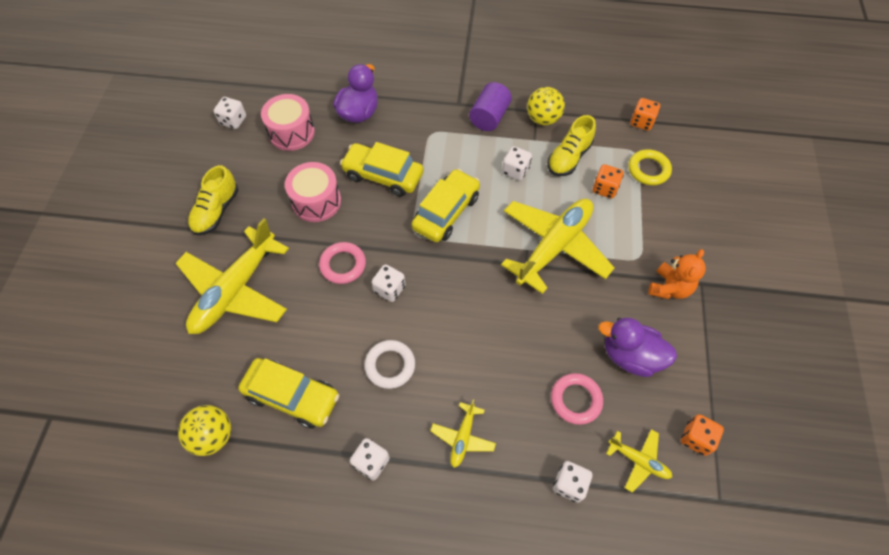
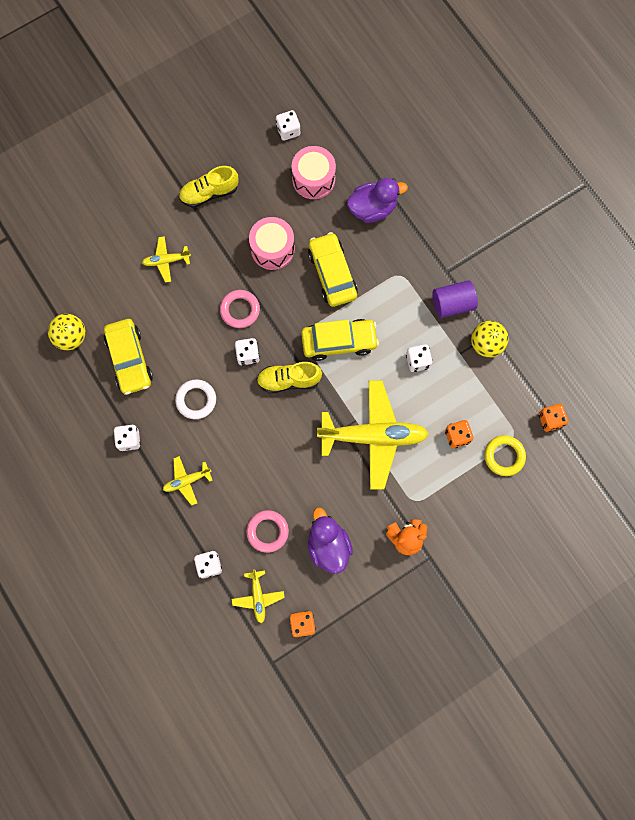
camera: 50 degrees right, 15 degrees up
(235, 290) = (166, 261): yellow plane -> yellow plane, size x0.46
(569, 157) = (464, 390): yellow shoe -> yellow shoe (289, 380)

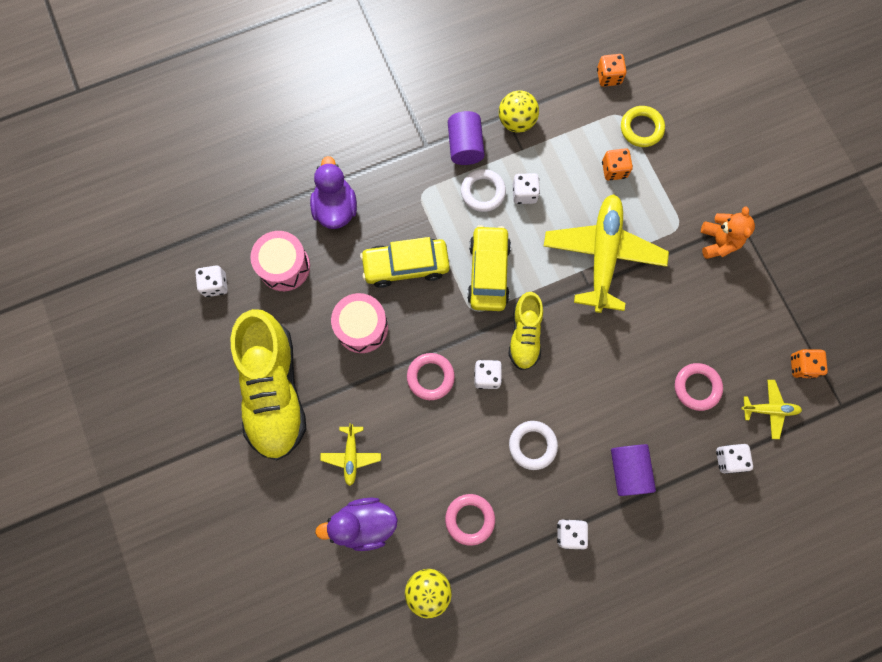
camera: 80 degrees left, 0 degrees up
(129, 359) = (470, 519): yellow car -> pink ring
(187, 481) = (628, 470): yellow plane -> purple cylinder
(209, 193) = (274, 390): yellow shoe -> yellow shoe, size x1.86
(328, 545) = (719, 324): purple duck -> purple duck (364, 524)
(412, 326) = (483, 192): none -> white ring

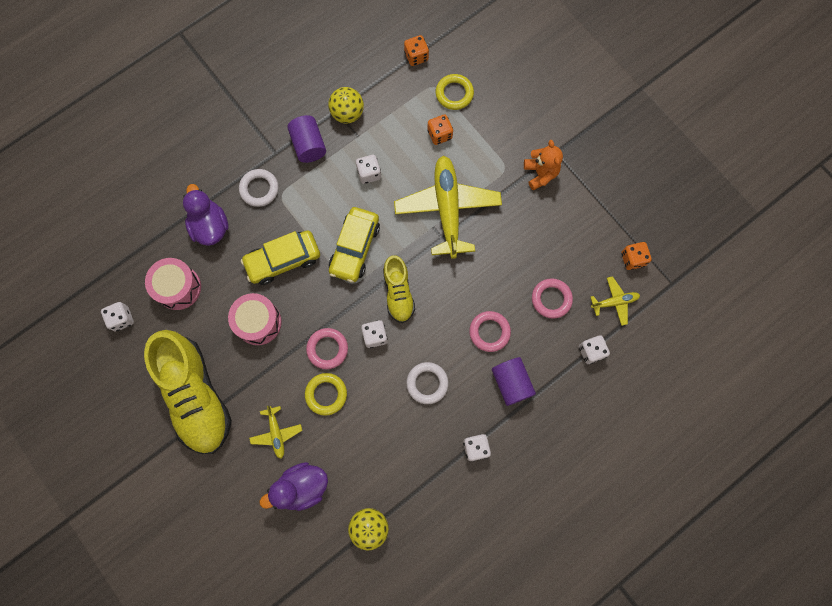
camera: 15 degrees left, 0 degrees up
(416, 427) = (326, 394): none -> yellow ring
(470, 519) = (389, 459): pink ring -> pink ring (489, 332)
(483, 192) = (333, 181): white ring -> white ring (259, 189)
(488, 272) = (355, 248): yellow car -> yellow car turned 150 degrees counterclockwise

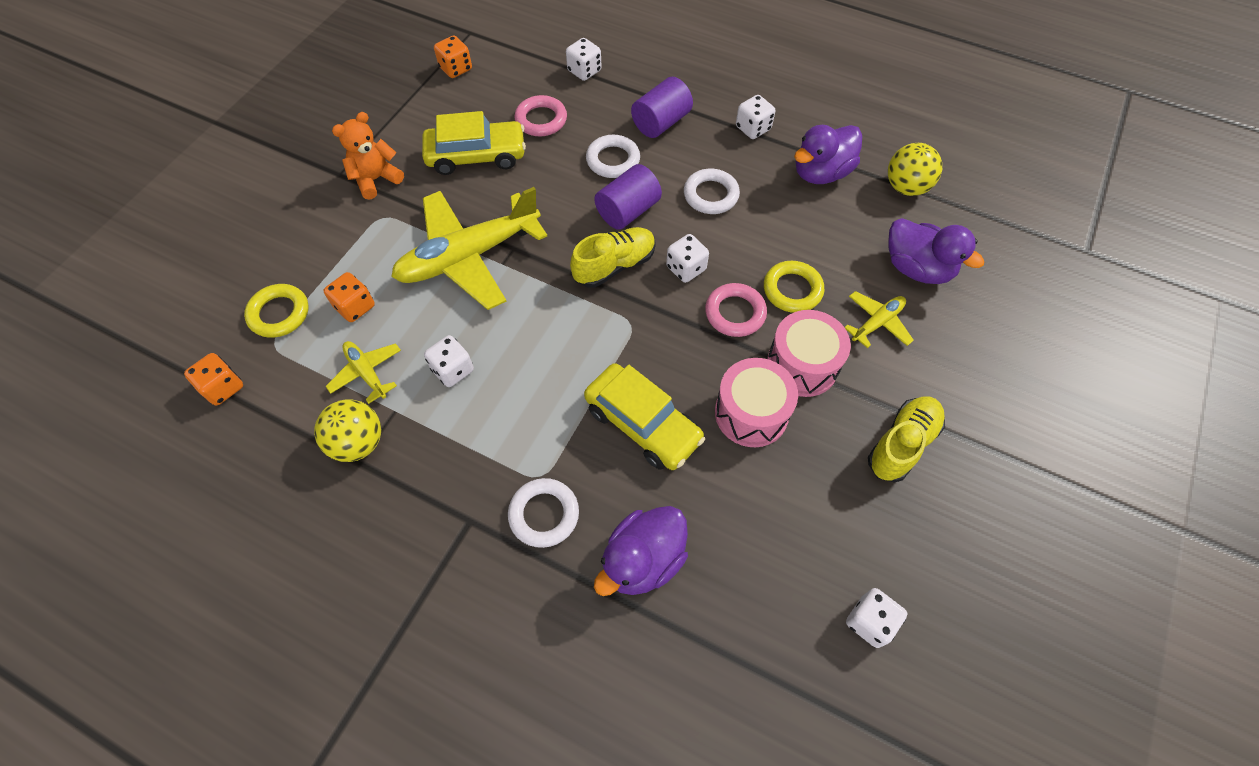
camera: 115 degrees left, 15 degrees down
(178, 287) = (768, 557): pink drum -> pink drum (802, 365)
(196, 396) = (901, 444): yellow shoe -> yellow shoe, size x0.54
(308, 145) = (436, 475): purple cylinder -> purple cylinder (628, 211)
(355, 248) = (577, 340): yellow car -> yellow car (476, 156)
(411, 473) = (821, 173): none -> purple duck
(489, 332) = (613, 160): pink ring -> white ring
(614, 302) = (516, 69): yellow plane -> yellow plane (367, 373)

